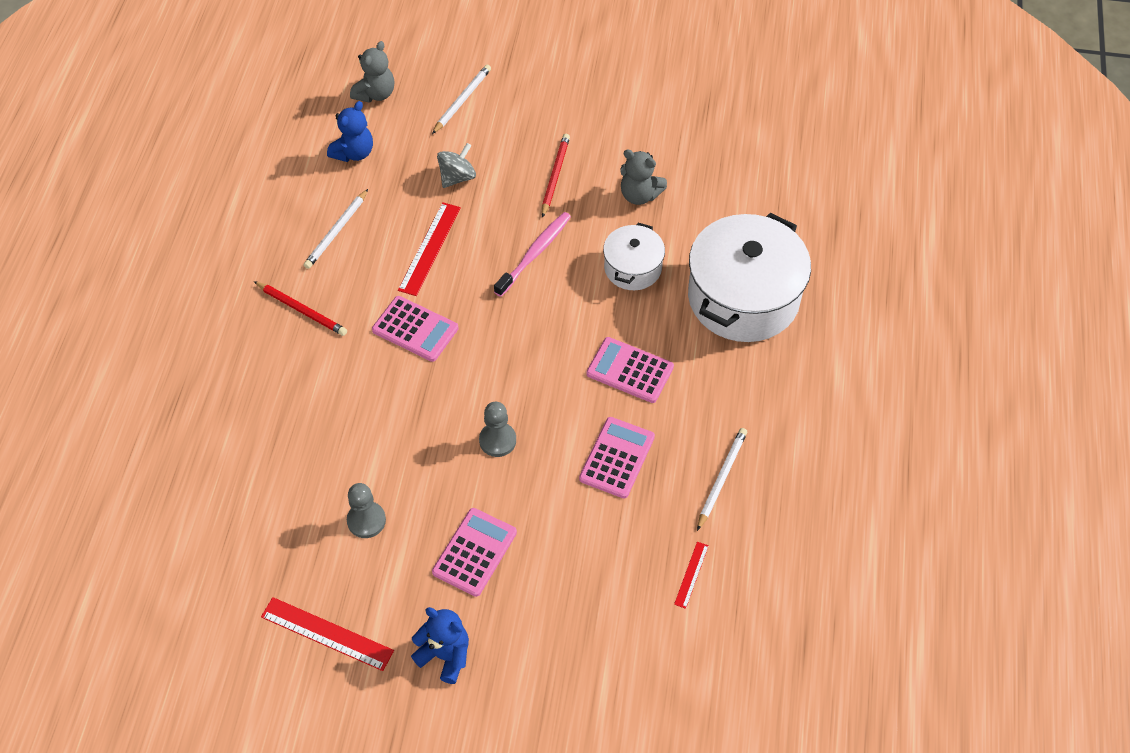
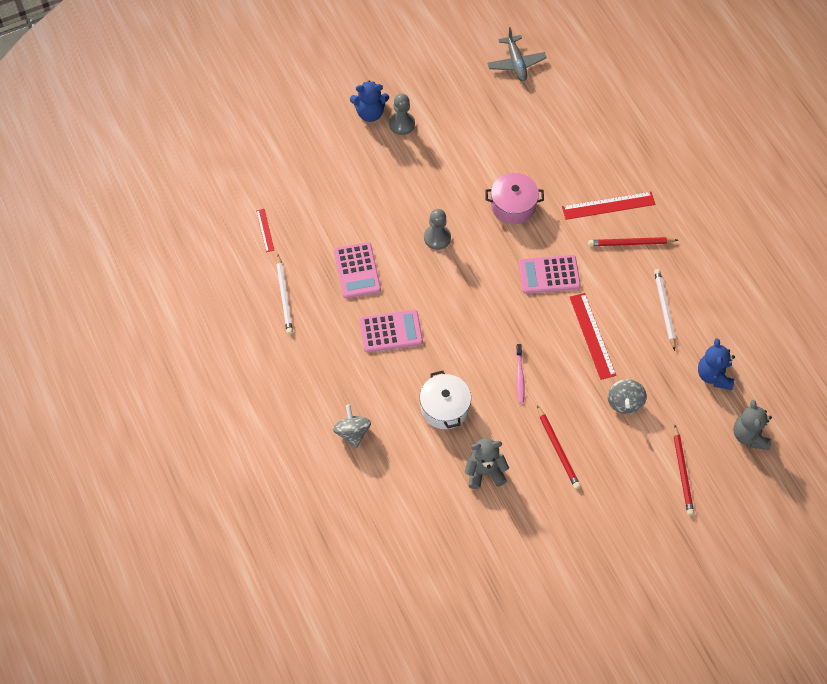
camera: 145 degrees right, 5 degrees up
(206, 605) = (516, 63): none -> grey plane
(327, 633) = (441, 87): red ruler -> red ruler (608, 205)
(366, 520) = (472, 150): grey pawn -> grey pawn (402, 124)
(382, 425) = (513, 206): none -> pink pot
(462, 100) = (682, 472): white pencil -> red pencil
(474, 552) = (397, 170): pink calculator -> none
(534, 254) = (519, 376): pink toothbrush -> pink toothbrush, size x0.63
(743, 298) = (352, 432): white pot -> grey spinning top

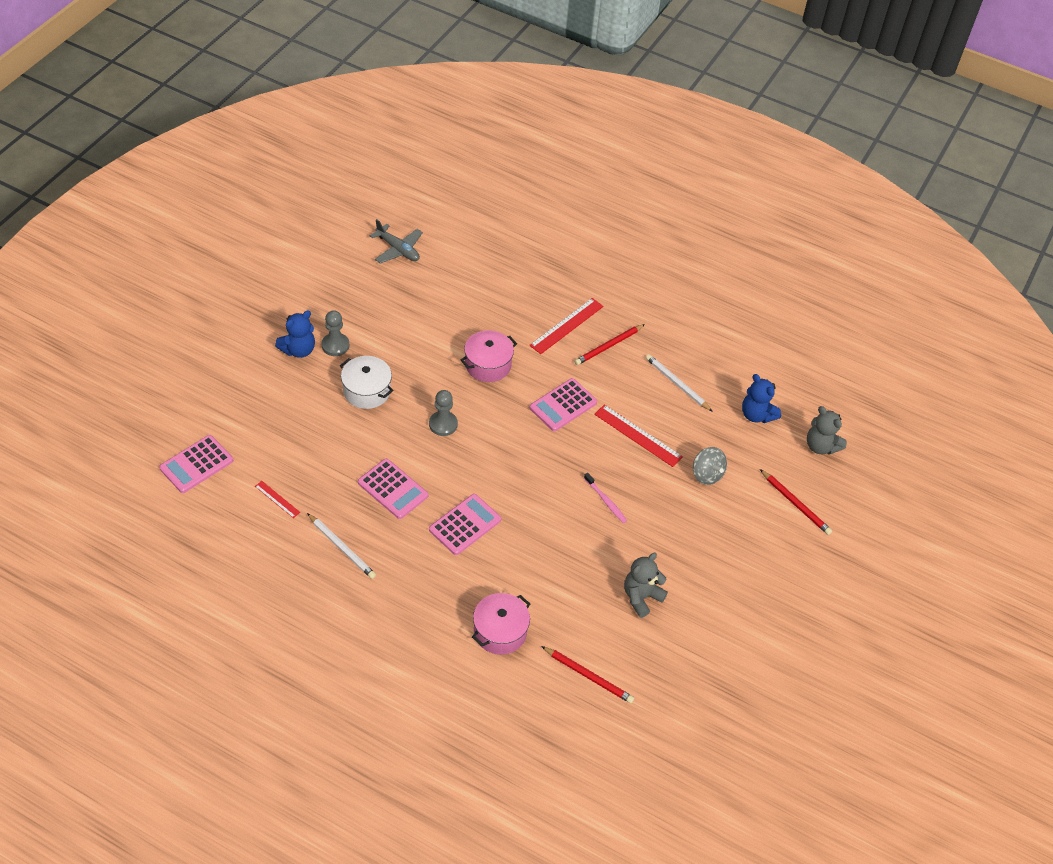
camera: 40 degrees left, 10 degrees down
(226, 169) = (196, 464): none -> pink calculator
(352, 432) = (500, 631): grey spinning top -> pink pot
(444, 408) = (564, 563): white pot -> white pot (367, 391)
(558, 449) = (685, 542): red pencil -> red pencil (588, 676)

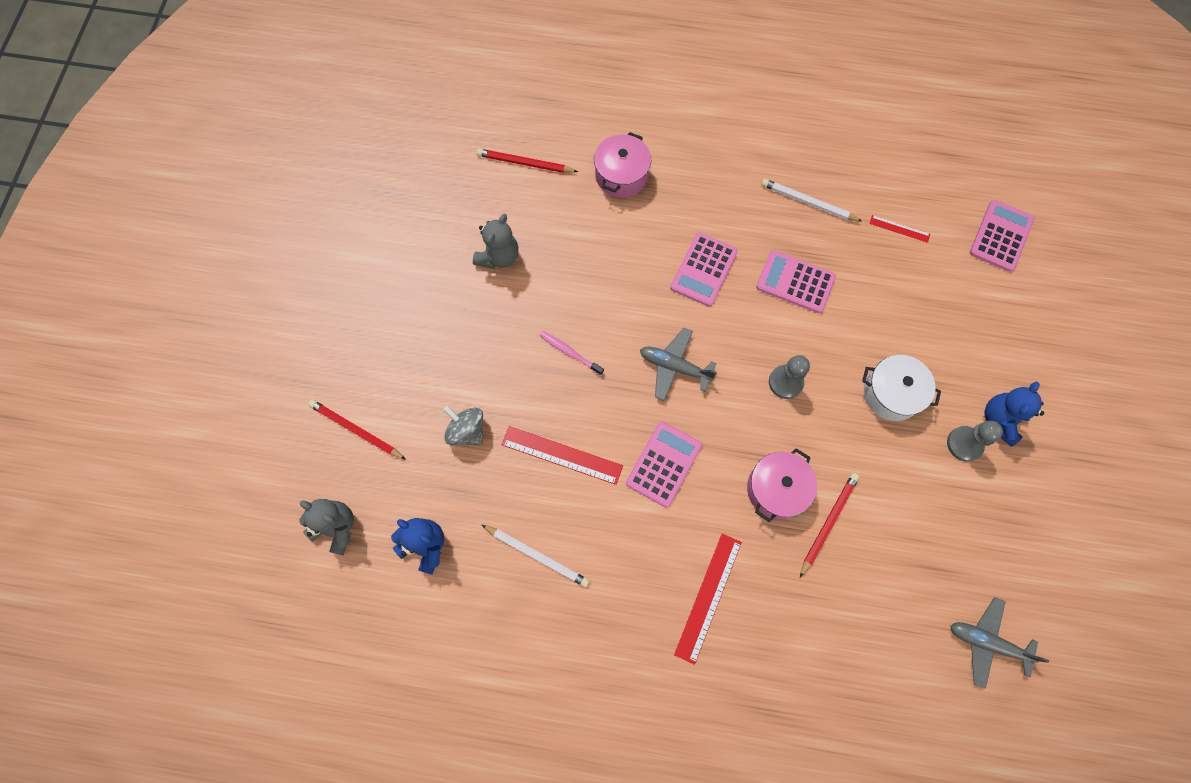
camera: 165 degrees right, 20 degrees up
(525, 463) = (674, 367): none -> grey plane
(609, 346) = (642, 584): red pencil -> red pencil (828, 523)

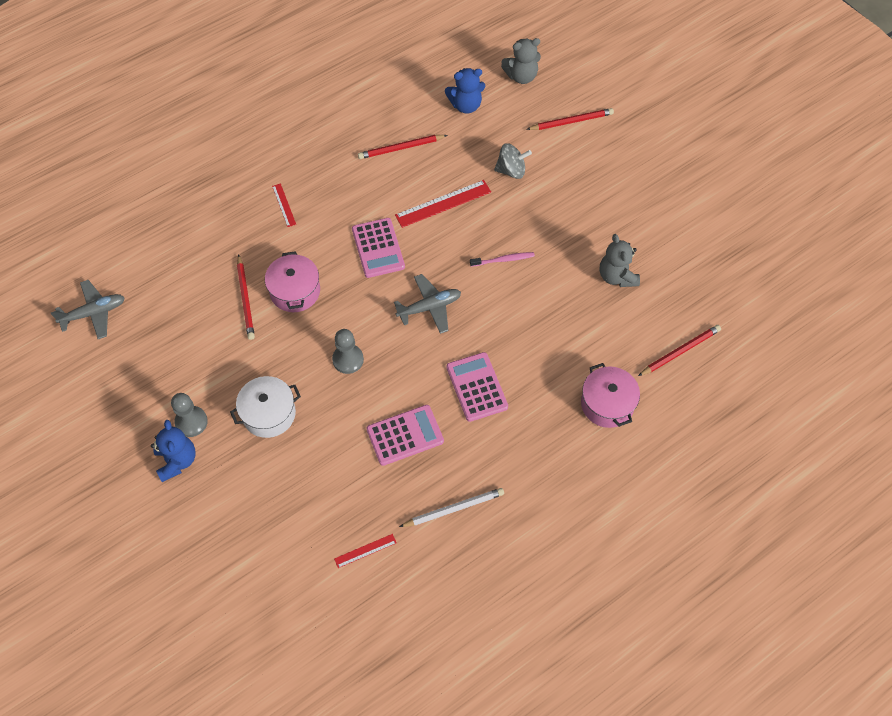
camera: 135 degrees right, 10 degrees down
(537, 555) = (401, 148): white pencil -> red pencil
(708, 597) = (284, 205): red ruler -> red ruler, size x0.54
(1000, 236) = (279, 619): pink calculator -> none

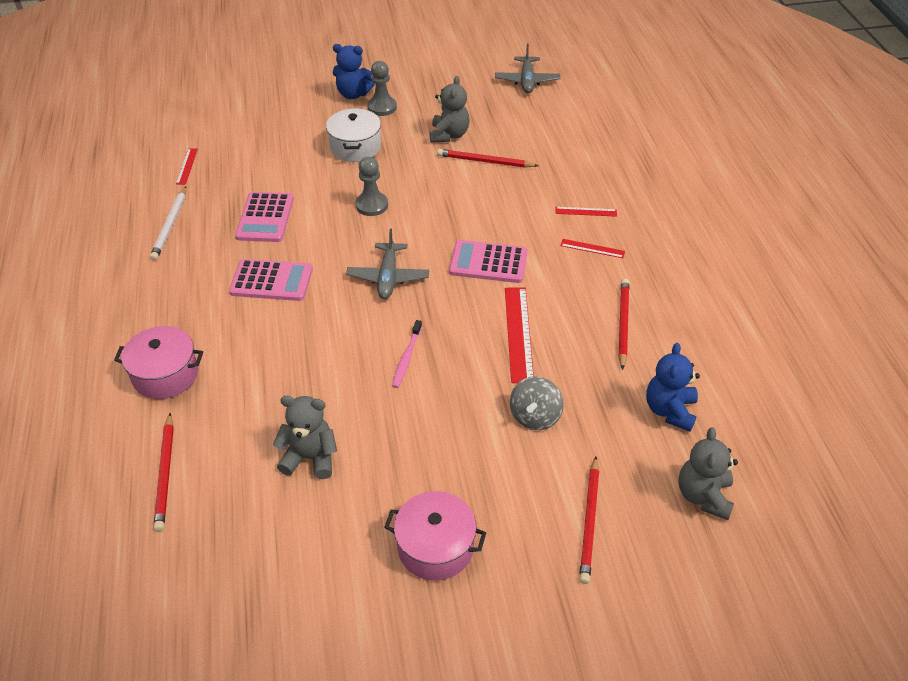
camera: 115 degrees right, 15 degrees down
(216, 343) = (449, 135): none -> grey teddy bear
(295, 291) = (473, 192): pink pot -> pink pot (435, 547)
(328, 188) = (592, 248): none -> red ruler

